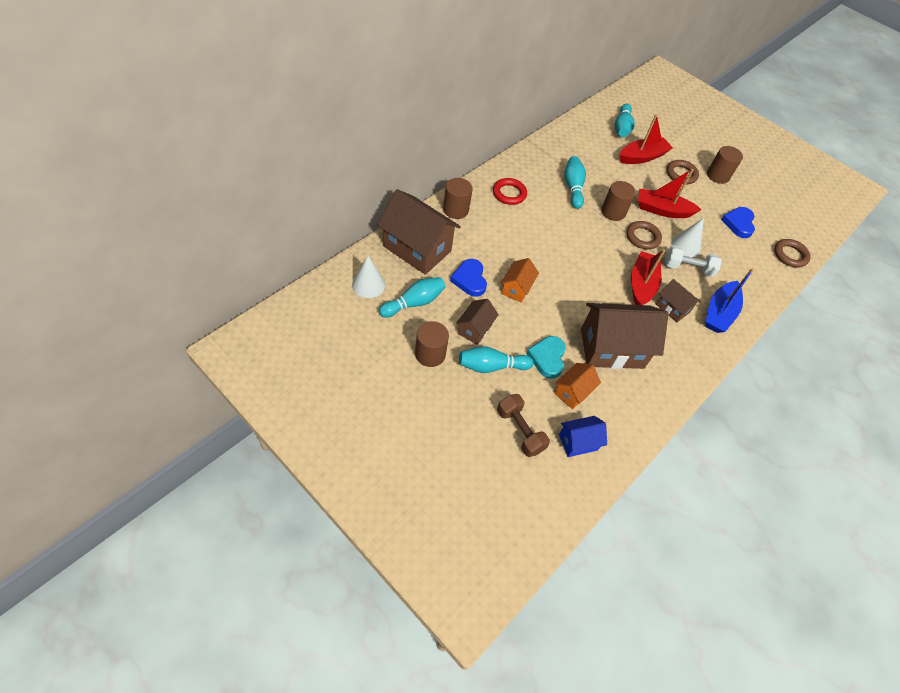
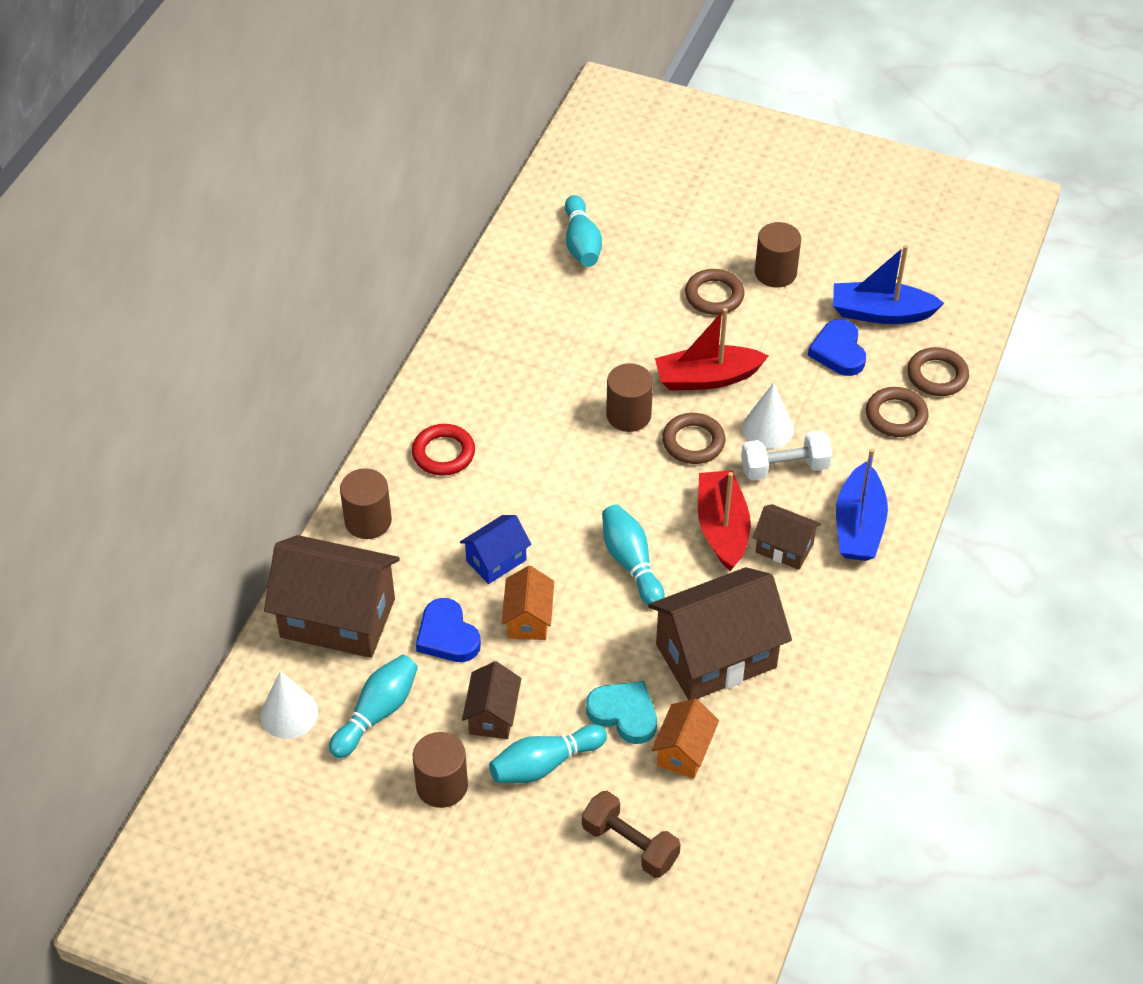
camera: 15 degrees left, 5 degrees down
(547, 358) = (624, 714): turquoise heart -> turquoise heart turned 135 degrees clockwise
(573, 187) = (545, 396): turquoise bowling pin -> turquoise bowling pin (631, 563)
(578, 442) = (722, 824): blue house -> blue house (496, 560)
(642, 157) = (637, 288): red boat -> none
(760, 266) = (896, 416): none -> brown ring
(768, 214) = (881, 313): none -> blue boat

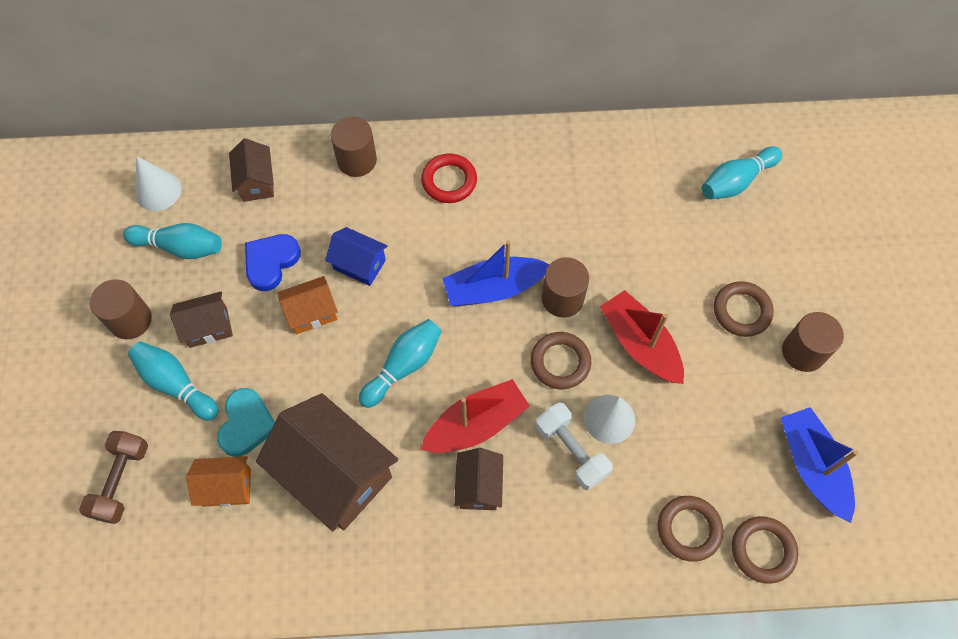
camera: 65 degrees right, 15 degrees up
(338, 618) = (256, 182): brown house -> brown house, size x0.51
(838, 351) = (739, 445): blue heart -> none
(858, 525) = (536, 543): blue boat -> blue boat (494, 288)

